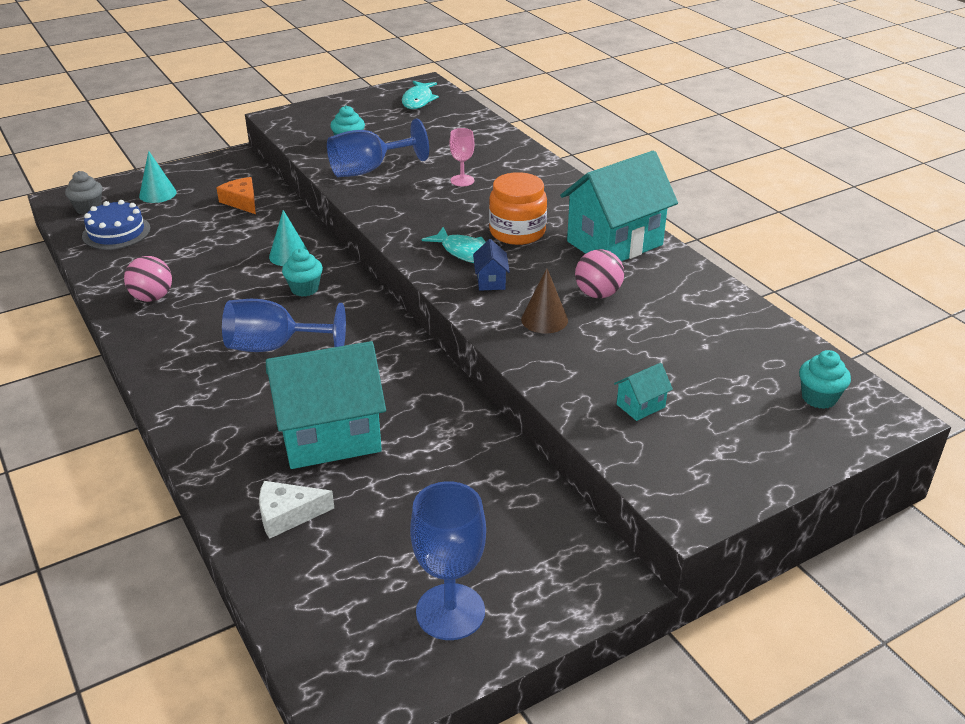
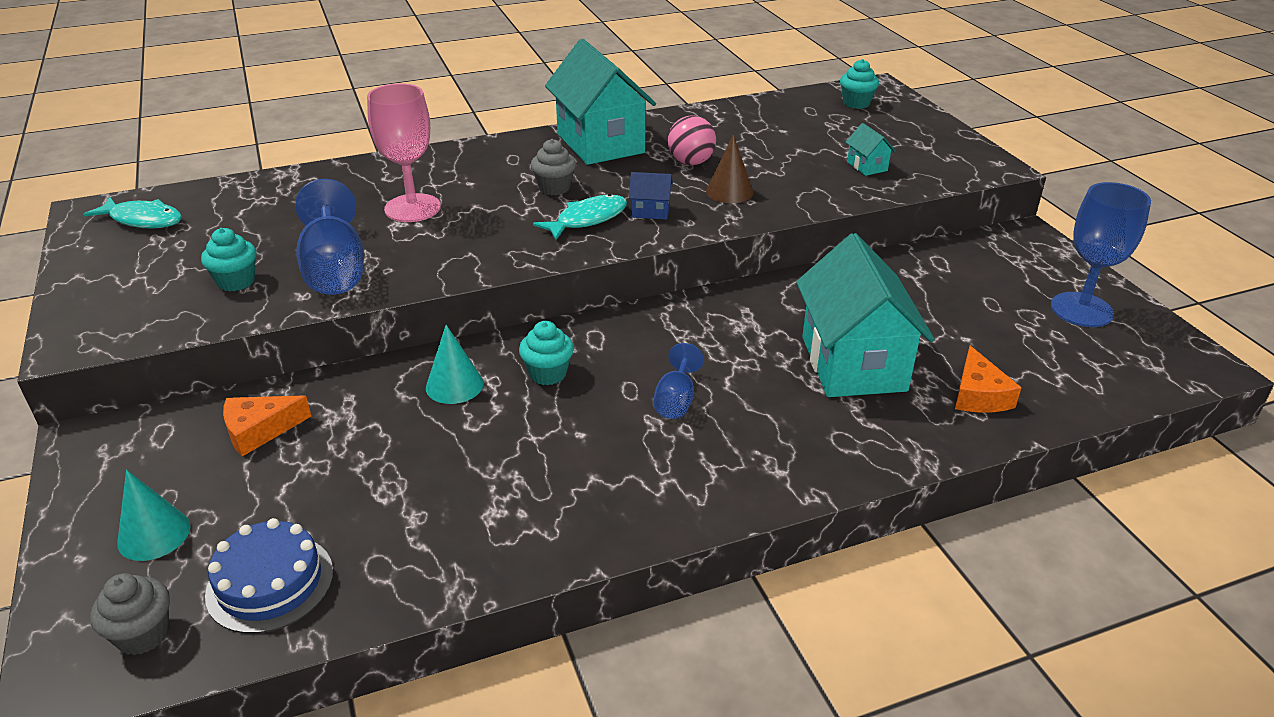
camera: 80 degrees left, 0 degrees up
(152, 297) = (514, 522): pink ball -> none
(274, 347) = (676, 400): blue goblet -> blue goblet, size x0.55
(288, 515) = (978, 395): white cheese -> orange cheese
(462, 180) = (412, 208): pink goblet -> pink goblet, size x1.82
(517, 232) = (554, 188): orange jar -> grey cupcake

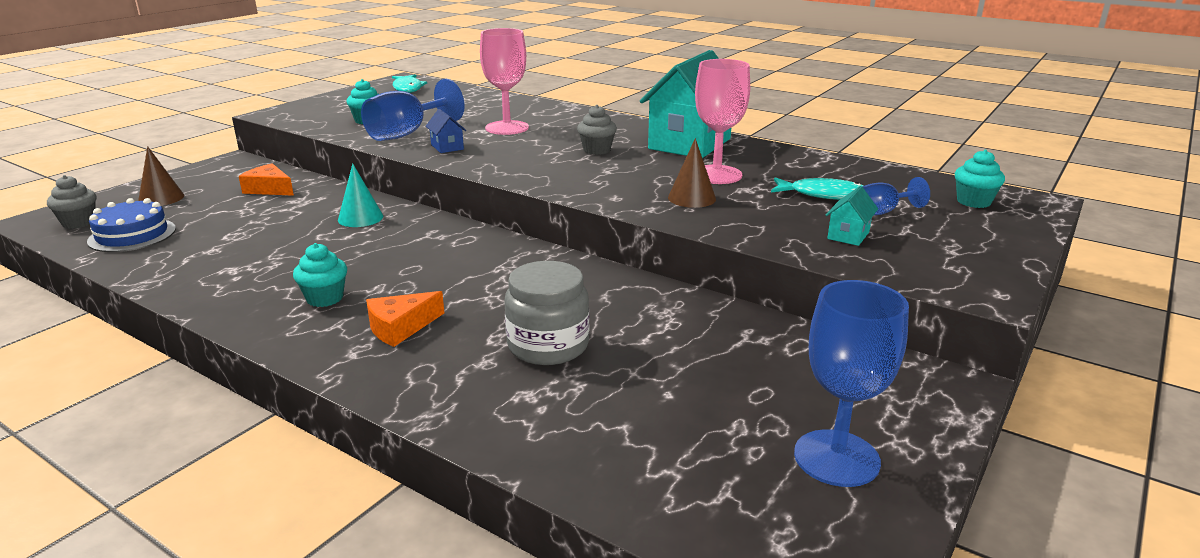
camera: 55 degrees right, 10 degrees down
(154, 534) = (161, 198): turquoise cone -> brown cone
(548, 373) = (402, 239): turquoise cupcake -> turquoise cupcake (325, 298)
(587, 219) = (567, 170): turquoise fish -> turquoise fish (824, 195)
(650, 211) = (611, 183): blue house -> blue house (447, 147)
(676, 400) = (412, 288): blue goblet -> blue goblet (882, 212)
(691, 162) = (716, 175): pink ball -> pink goblet
(853, 363) = (548, 345): turquoise house -> grey jar
(978, 395) = (570, 425): orange cheese -> orange cheese (400, 327)

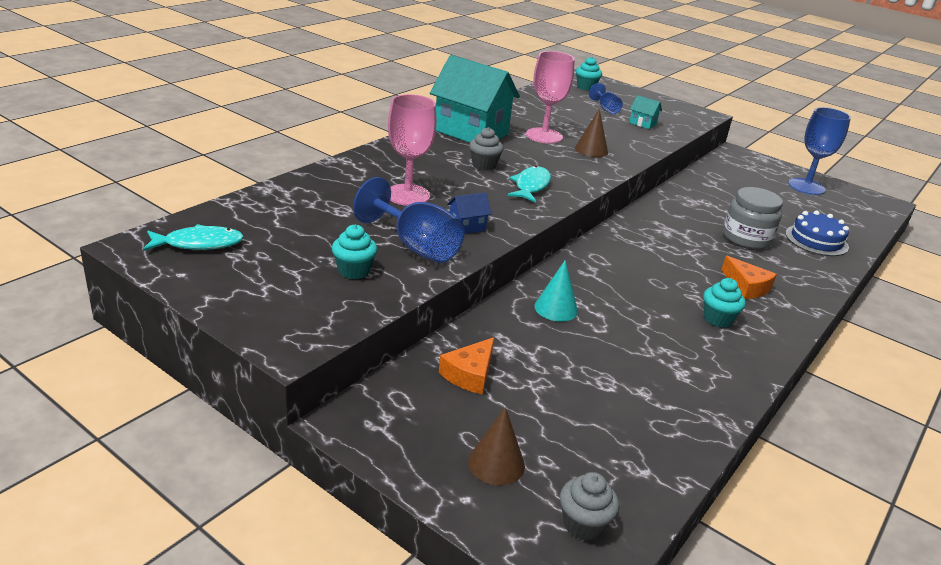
camera: 90 degrees left, 5 degrees up
(132, 235) = (615, 461): blue cake -> blue cake (816, 240)
(824, 195) = (580, 116): turquoise fish -> turquoise fish (531, 186)

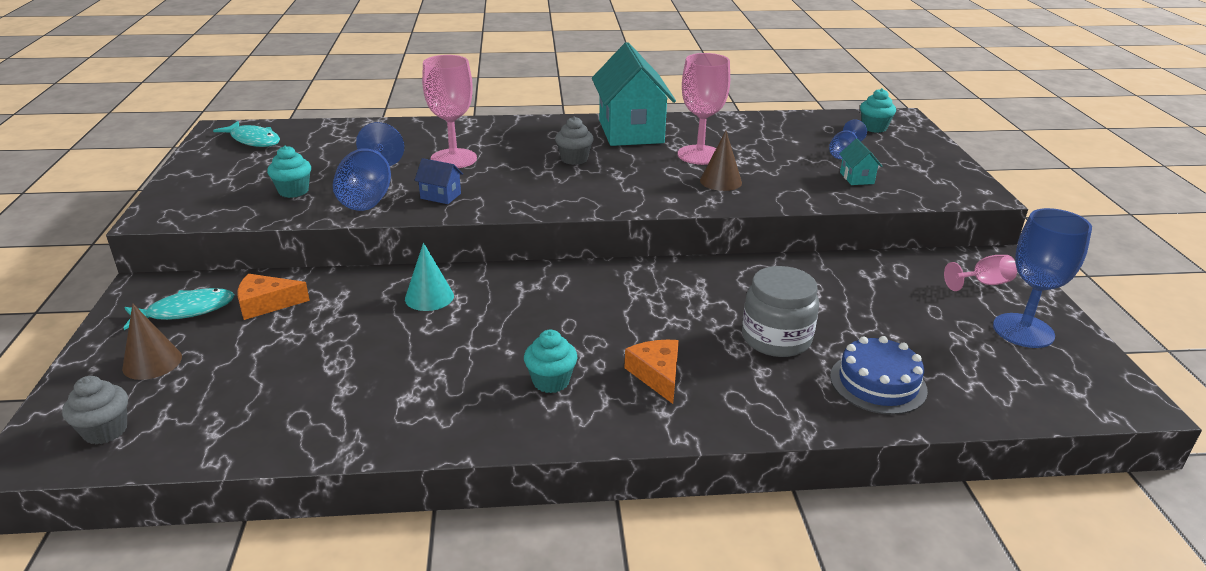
camera: 50 degrees right, 0 degrees up
(531, 186) = (575, 188): turquoise fish -> turquoise fish (186, 311)
(746, 286) = (657, 375): orange cheese -> orange cheese turned 150 degrees clockwise
(754, 168) = (983, 283): none -> pink goblet

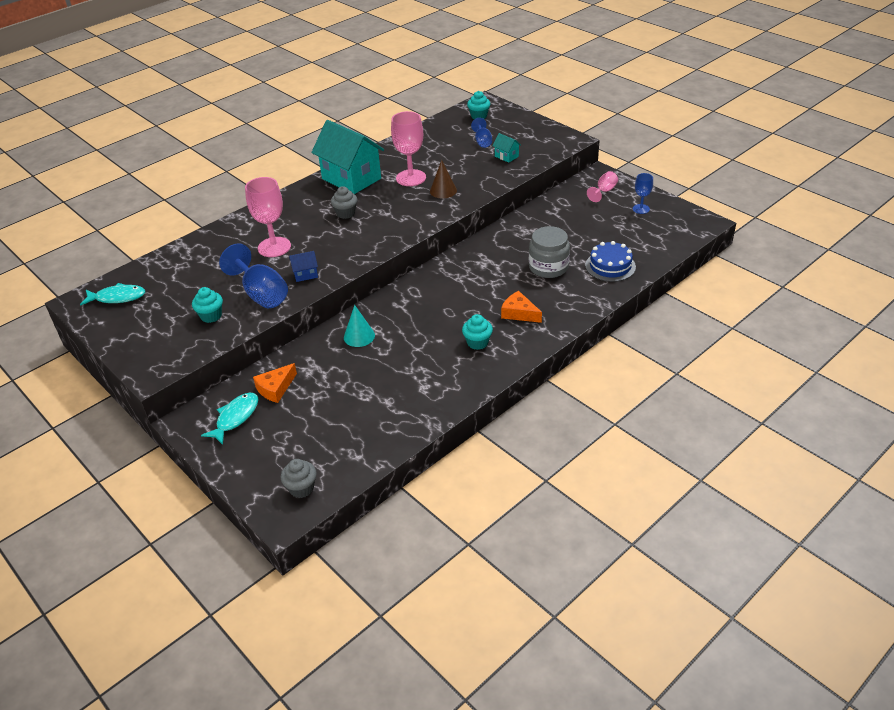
camera: 35 degrees left, 10 degrees up
(152, 362) = (266, 449): brown cone -> none
(1023, 331) = (641, 209): blue goblet -> blue goblet, size x0.55

